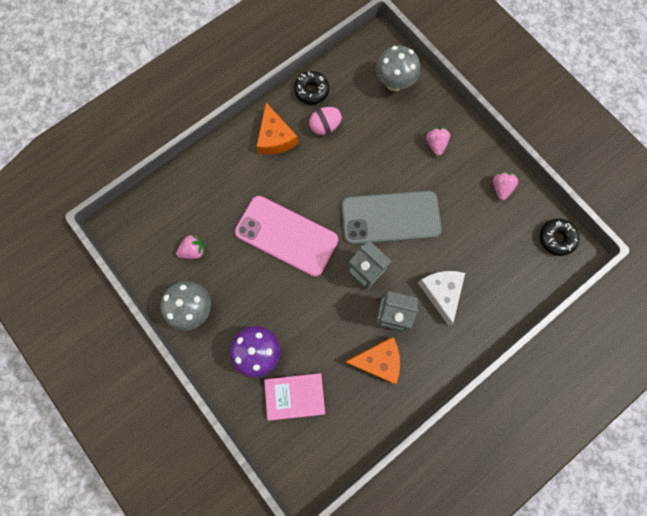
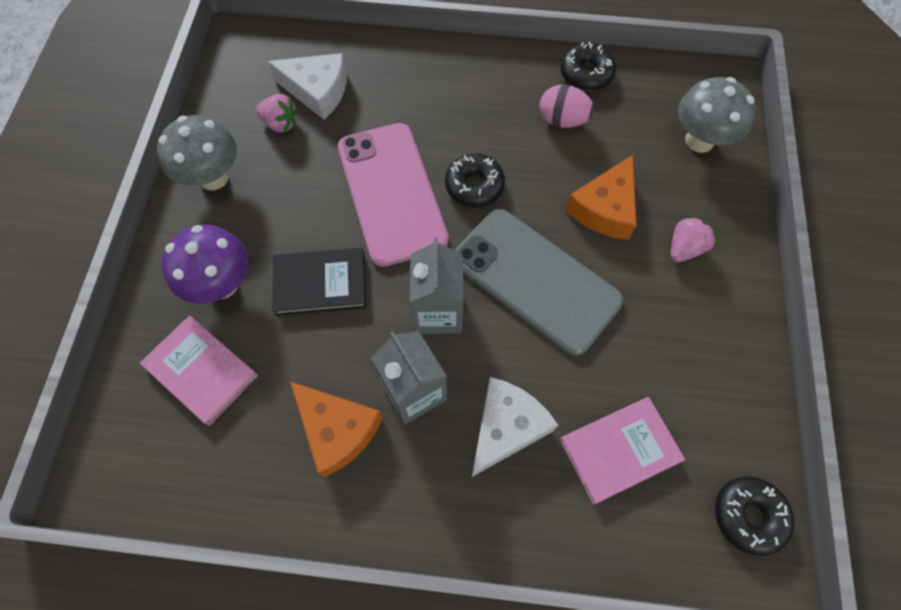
camera: 45 degrees right, 10 degrees down
(192, 217) = (317, 91): none -> white cheese
(275, 137) = (492, 87): orange cheese -> orange cheese (605, 208)
(302, 308) = (320, 283): none -> black book
(320, 197) = (474, 186): none -> black donut
(490, 259) = (619, 450): none -> pink book
(500, 188) = (726, 375): pink strawberry -> none

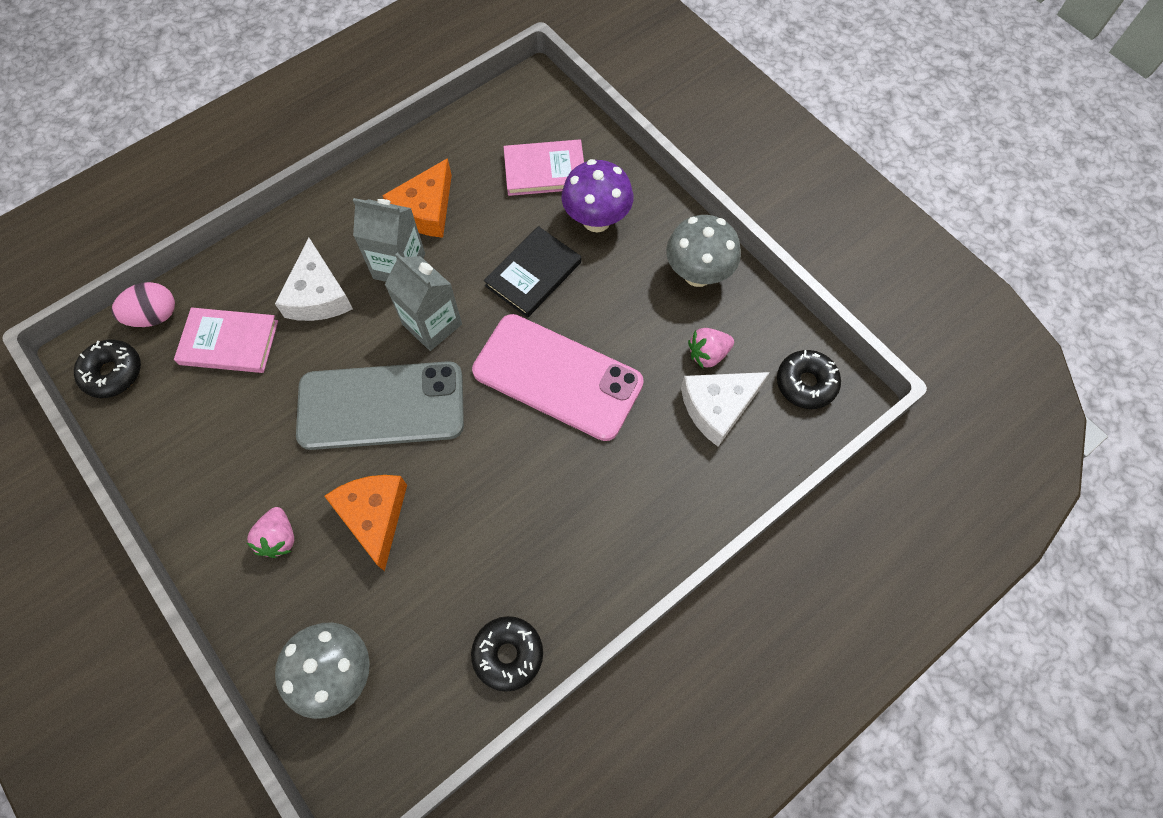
camera: 135 degrees right, 0 degrees up
(337, 429) = (426, 210): orange cheese -> orange cheese turned 60 degrees counterclockwise
(474, 186) = (500, 440): black donut -> black donut (806, 383)
(562, 120) = (484, 575): pink egg -> pink egg (155, 316)
(619, 450) = (229, 342): pink book -> pink book turned 75 degrees clockwise

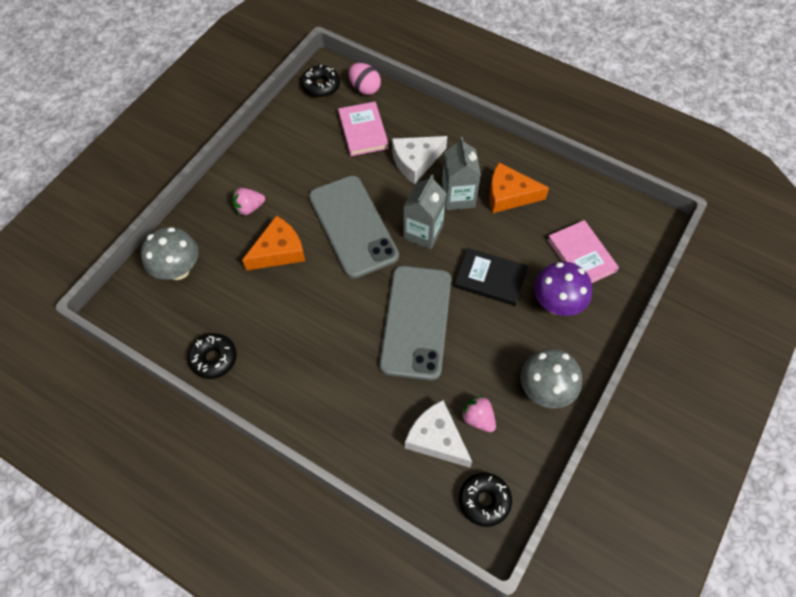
camera: 70 degrees right, 5 degrees down
(557, 377) = (416, 322): pink phone -> grey phone

